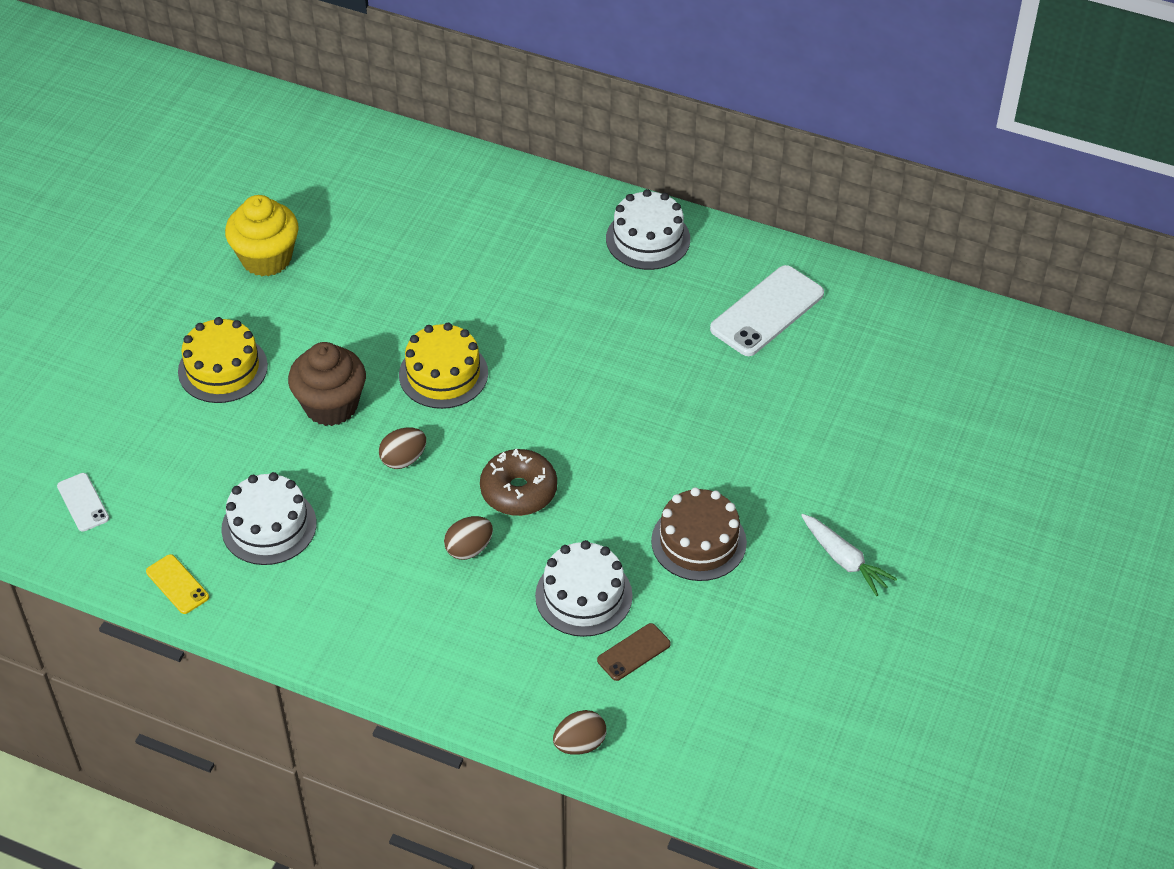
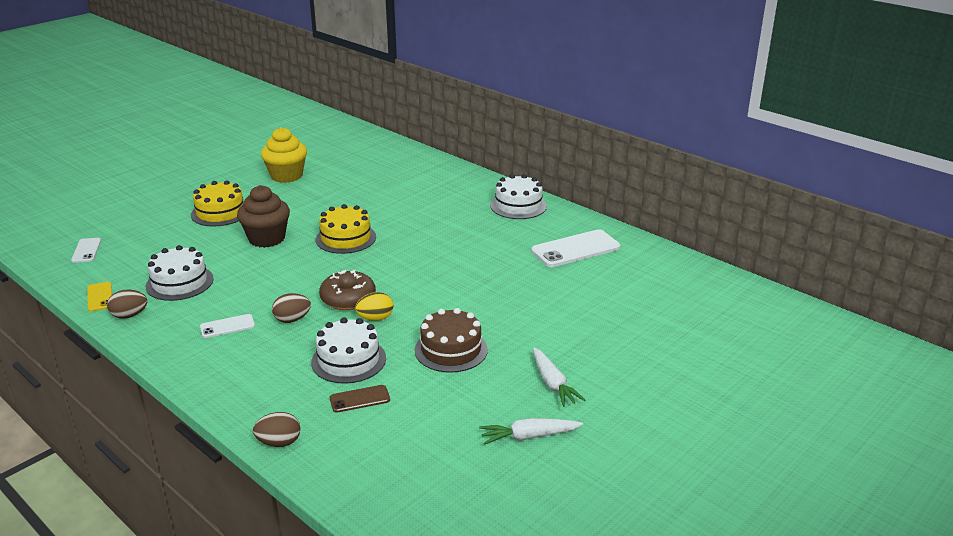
camera: 20 degrees right, 20 degrees down
(392, 585) = (227, 326): none -> white phone
(403, 459) = (288, 270): brown egg -> brown egg (129, 315)
(575, 516) = (375, 318): none -> yellow egg
(854, 647) = (529, 436): none -> white carrot

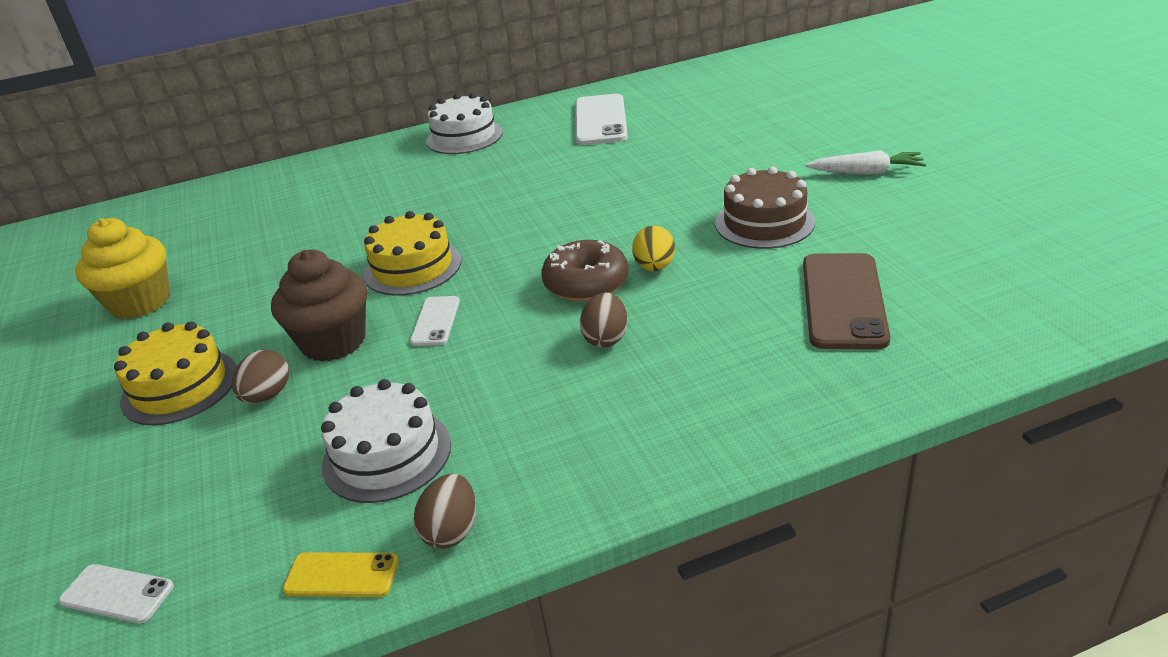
camera: 60 degrees left, 5 degrees up
(227, 326) = (579, 406): white phone -> white phone (435, 321)
(279, 442) = (923, 379): brown egg -> brown egg (267, 395)
(348, 360) = (745, 299): white cake -> none
(360, 399) = (843, 301): brown phone -> brown phone, size x1.90
(529, 436) = (962, 199): white carrot -> none

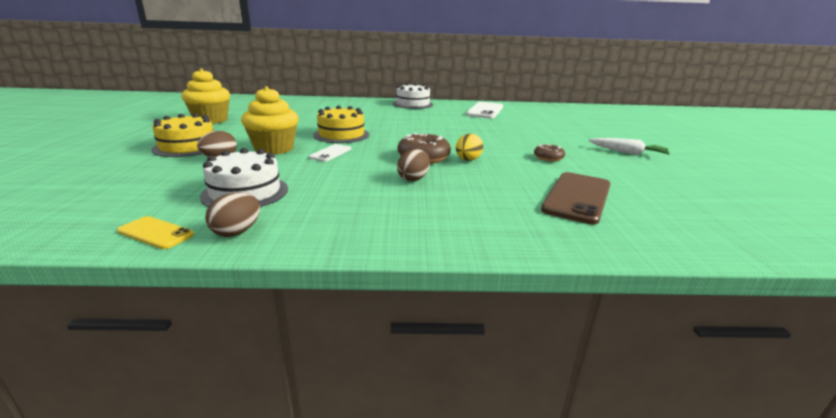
camera: 15 degrees right, 10 degrees down
(117, 594) = (48, 207): white phone -> none
(333, 342) = (274, 149): brown cupcake -> yellow cupcake
(764, 223) = (548, 158): brown cake -> brown donut

